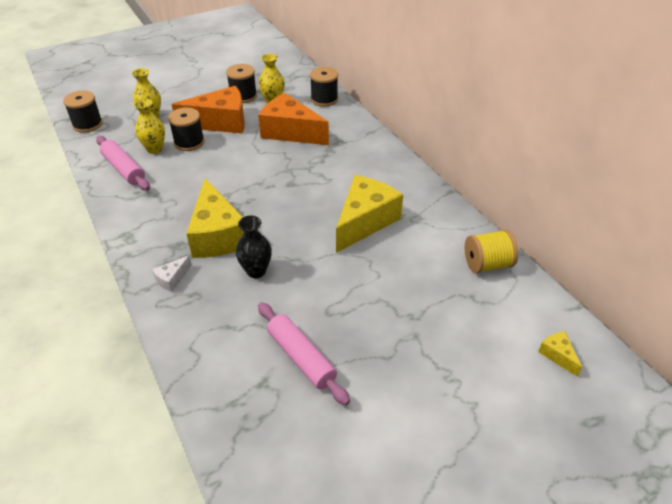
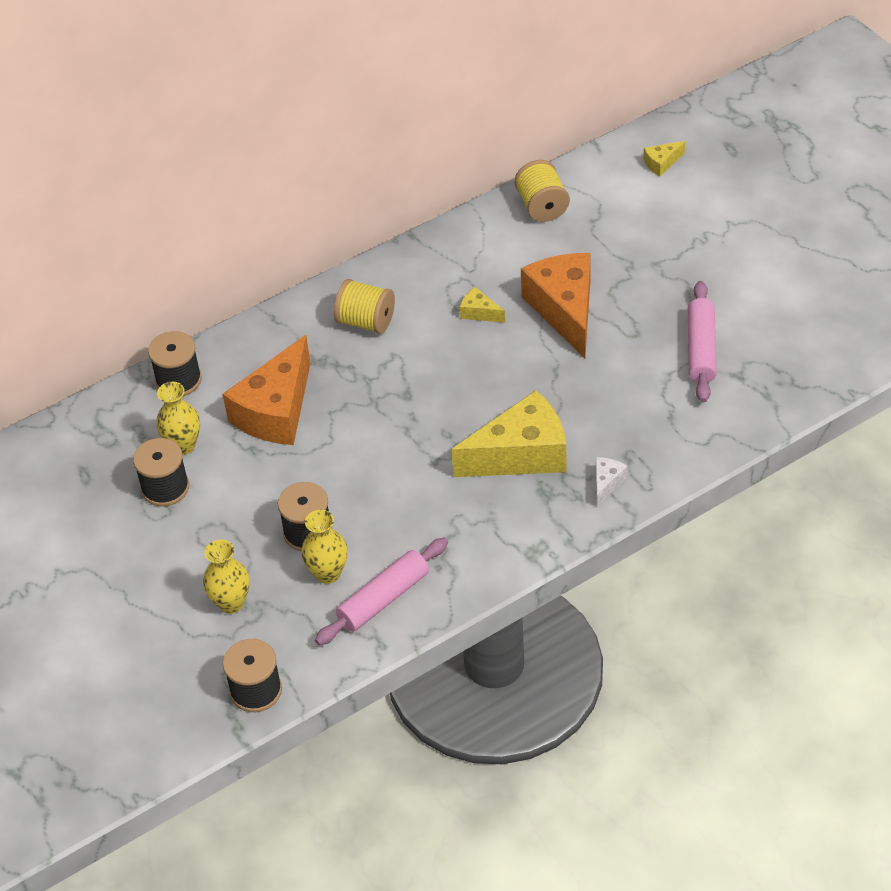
camera: 90 degrees left, 5 degrees up
(172, 279) = (606, 483): white cheese -> white cheese turned 105 degrees counterclockwise
(221, 122) = (249, 503): orange cheese -> orange cheese (564, 310)
(256, 271) = (581, 405): black vase -> none
(301, 357) = (701, 349): pink rolling pin -> pink rolling pin turned 45 degrees counterclockwise
(362, 168) = (366, 322): none -> yellow spool
(365, 221) = (479, 313): yellow cheese -> yellow cheese, size x0.43

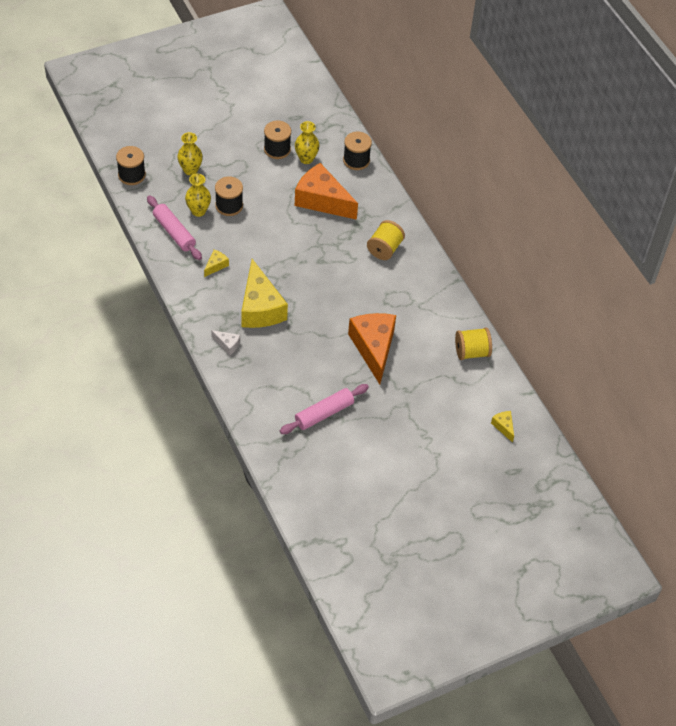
camera: 90 degrees right, 5 degrees up
(479, 313) = (380, 304): yellow cheese -> yellow cheese (216, 265)
(564, 310) = (373, 348): orange cheese -> orange cheese turned 90 degrees counterclockwise
(701, 349) = (324, 413): pink rolling pin -> pink rolling pin turned 45 degrees counterclockwise

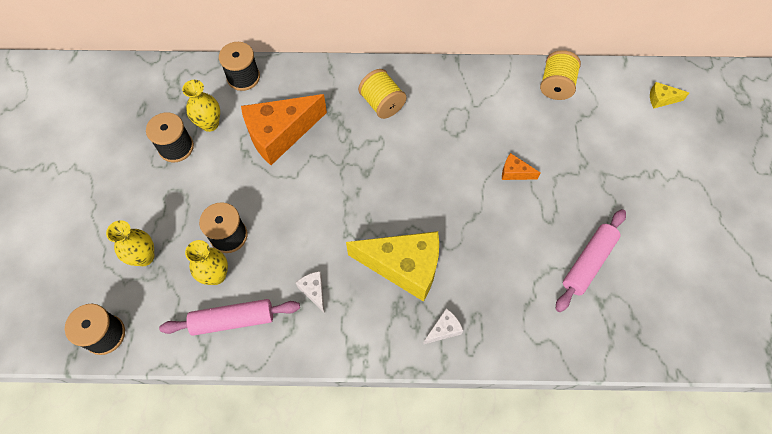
camera: 60 degrees left, 10 degrees up
(216, 265) = (314, 291): yellow cheese -> white cheese
(324, 413) = (588, 262): pink rolling pin -> pink rolling pin turned 45 degrees clockwise
(373, 348) = (514, 172): orange cheese -> orange cheese, size x0.43

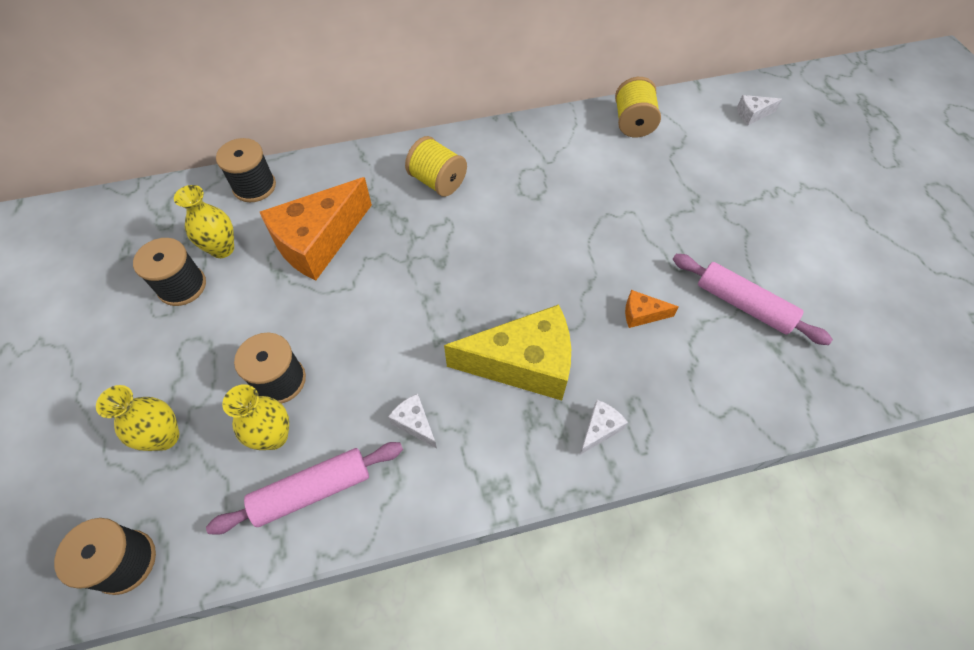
camera: 15 degrees left, 5 degrees down
(514, 172) = (620, 224): orange cheese -> orange cheese (642, 314)
(588, 262) = (743, 305): pink rolling pin -> pink rolling pin turned 75 degrees counterclockwise
(661, 99) = (752, 114): yellow cheese -> white cheese

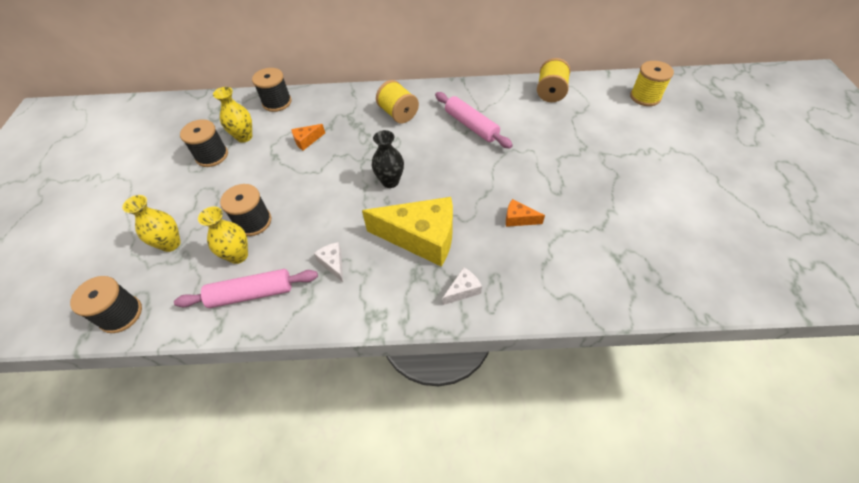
camera: 15 degrees right, 5 degrees down
(318, 241) = (307, 141): orange cheese -> orange cheese, size x0.43
(457, 287) = (390, 181): none -> black vase
(743, 305) = (599, 224): pink rolling pin -> pink rolling pin (471, 126)
(752, 114) = (645, 97): white cheese -> yellow spool

